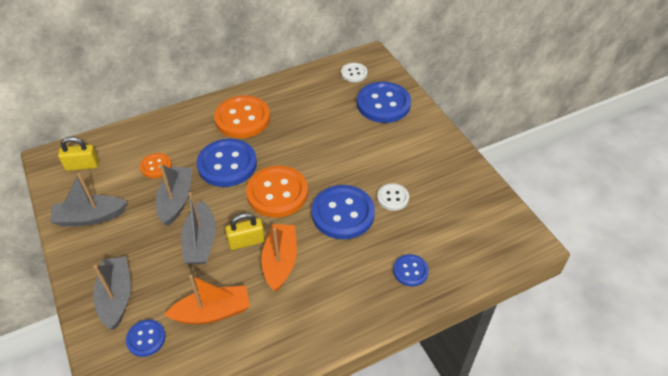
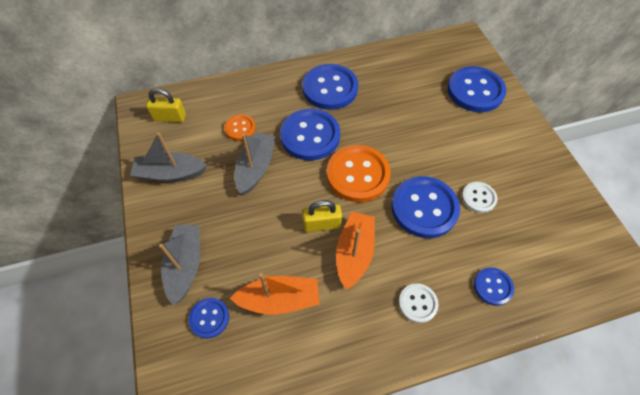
camera: 10 degrees right, 10 degrees up
(200, 241) = (275, 217): grey boat -> none
(242, 118) = (330, 88): orange button -> blue button
(354, 73) = (446, 54): white button -> white button (417, 303)

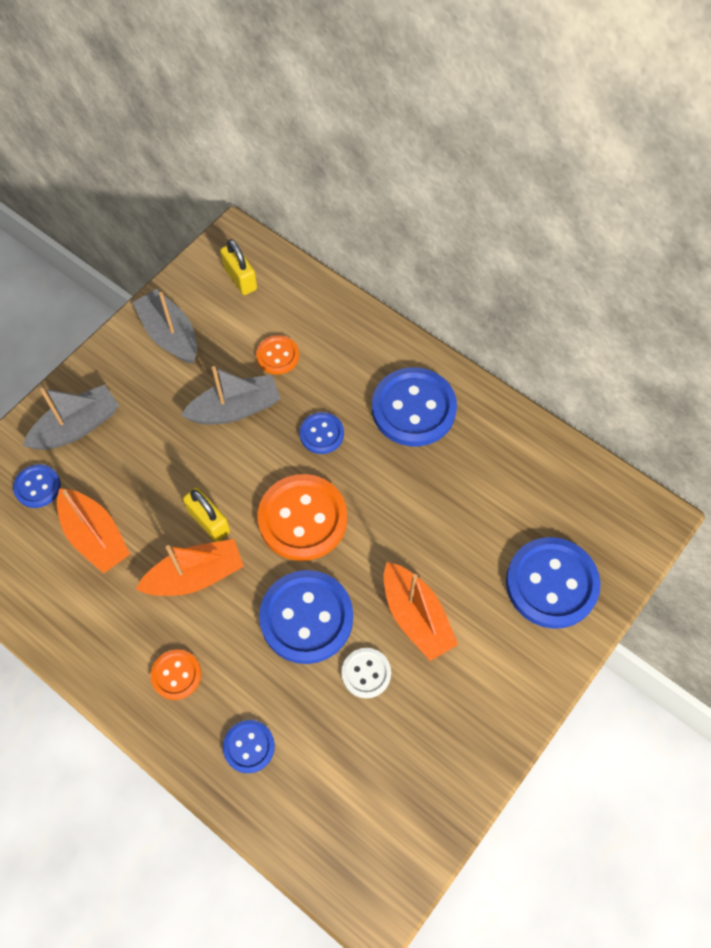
camera: 55 degrees right, 5 degrees up
(310, 136) = (321, 434): blue button -> blue button, size x0.52
(417, 303) = (176, 675): white button -> orange button
(457, 156) = (416, 617): none -> orange boat

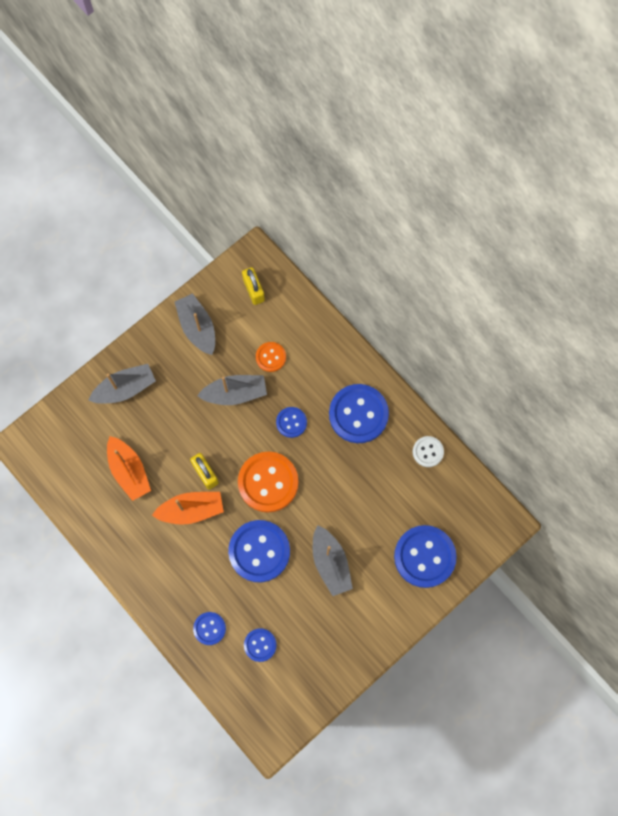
camera: 10 degrees right, 10 degrees up
(37, 487) = (94, 429): blue button -> blue button (260, 645)
(176, 675) = (170, 574): orange button -> none
(366, 673) = (291, 595): white button -> white button (428, 452)
(416, 617) = (330, 563): orange boat -> grey boat

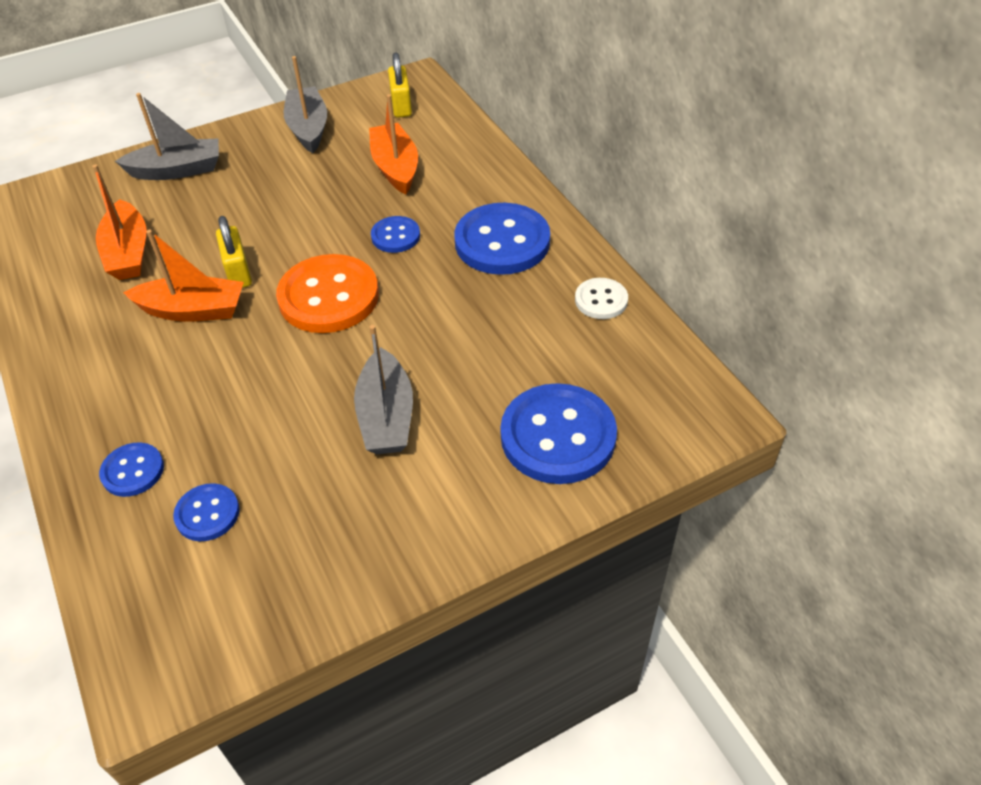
camera: 15 degrees right, 25 degrees down
(235, 393) = (327, 195): grey boat -> none
(259, 551) = (273, 379): blue button -> none
(270, 357) = (395, 167): orange button -> orange boat

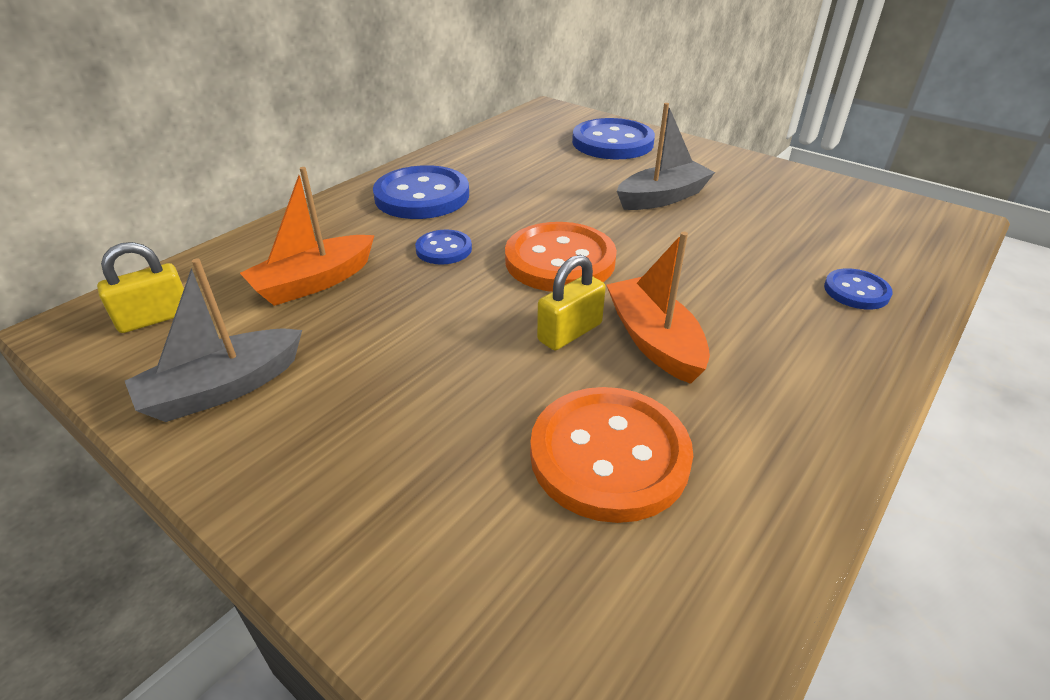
camera: 115 degrees left, 10 degrees down
(128, 252) = (609, 455): orange boat -> orange button
(177, 170) = (380, 504): grey boat -> none
(207, 514) = (833, 240): blue button -> none
(601, 300) = (471, 149): white button -> none

